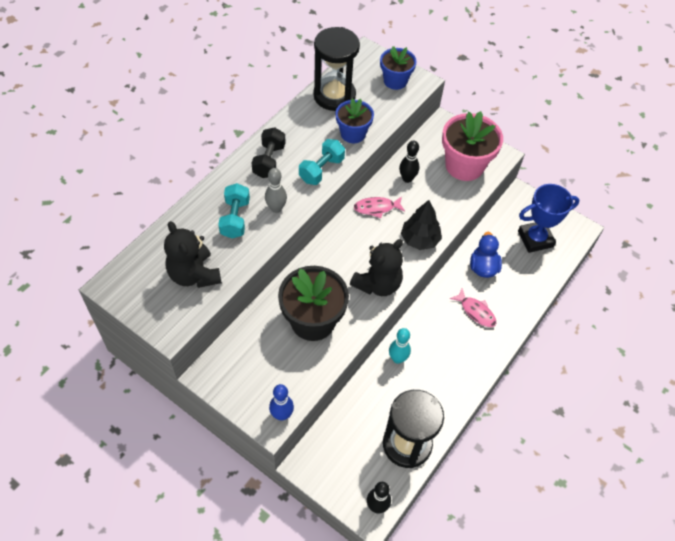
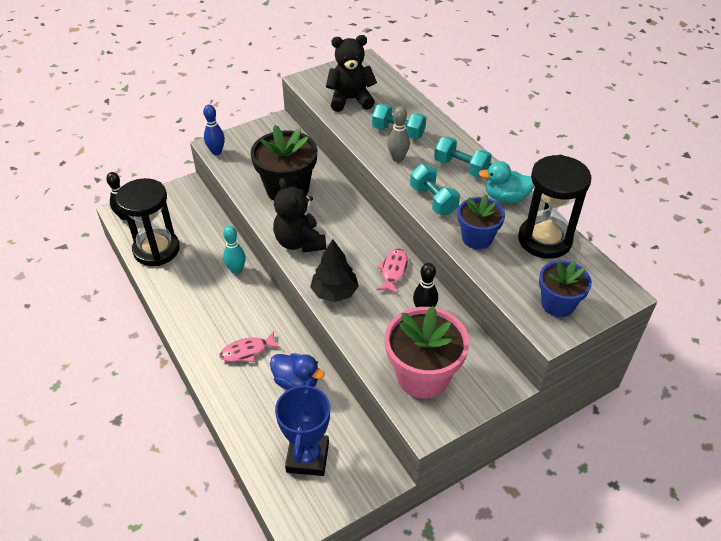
camera: 115 degrees right, 10 degrees down
(269, 161) = (461, 167): black dumbbell -> turquoise dumbbell
(296, 125) = (506, 197): none -> turquoise duck

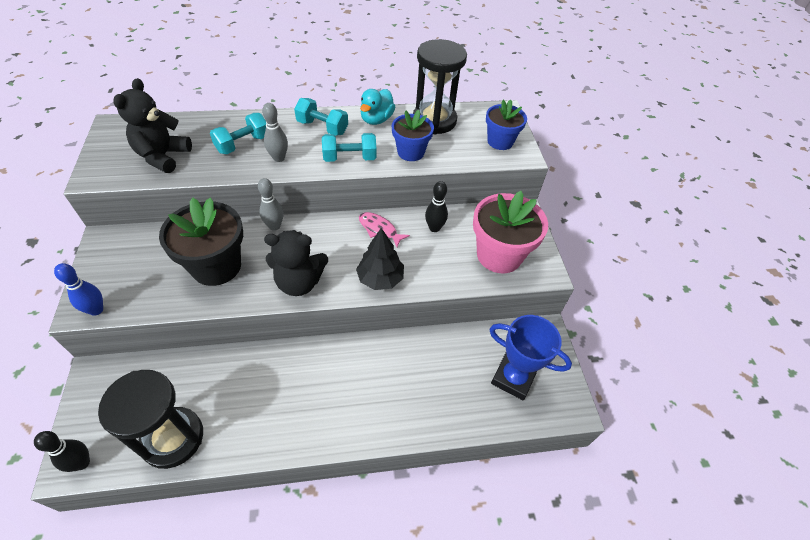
camera: 70 degrees left, 5 degrees up
(236, 270) = (263, 364): turquoise bowling pin -> none
(247, 351) = (376, 388): pink fish -> none
(296, 382) = (431, 358): blue duck -> none
(350, 202) = (274, 226): none -> grey bowling pin
(461, 167) = (322, 127): turquoise dumbbell -> turquoise dumbbell turned 60 degrees clockwise

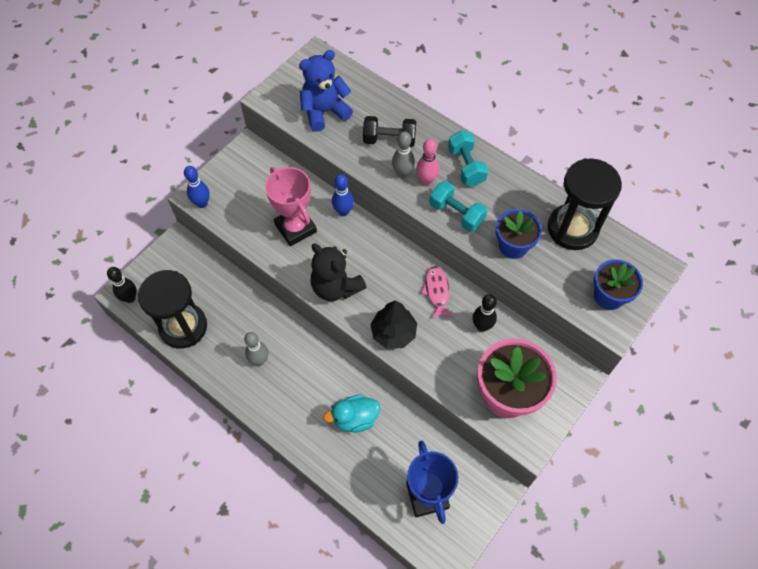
camera: 50 degrees right, 10 degrees up
(163, 156) = (324, 112): black teddy bear -> blue teddy bear
(216, 266) = (296, 228): black flower pot -> pink trophy
(243, 144) = (389, 140): turquoise dumbbell -> black dumbbell
(247, 228) = (343, 211): none -> blue bowling pin
(274, 226) = (363, 225): grey bowling pin -> grey bowling pin (259, 360)
(303, 152) = (426, 180): none -> pink bowling pin
(376, 119) = (520, 190): turquoise duck -> turquoise duck (355, 419)

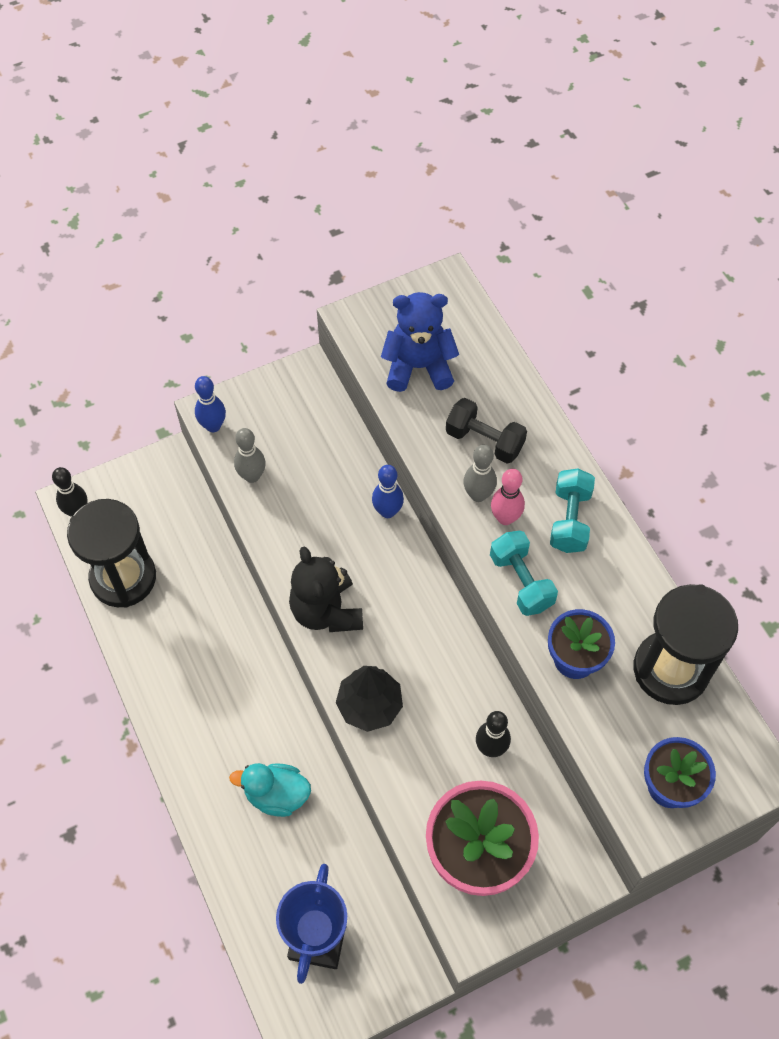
camera: 25 degrees right, 0 degrees up
(259, 360) = (195, 663): grey bowling pin -> grey bowling pin (252, 476)
(296, 228) = (315, 508): pink trophy -> none
(437, 291) = (455, 674): pink fish -> none

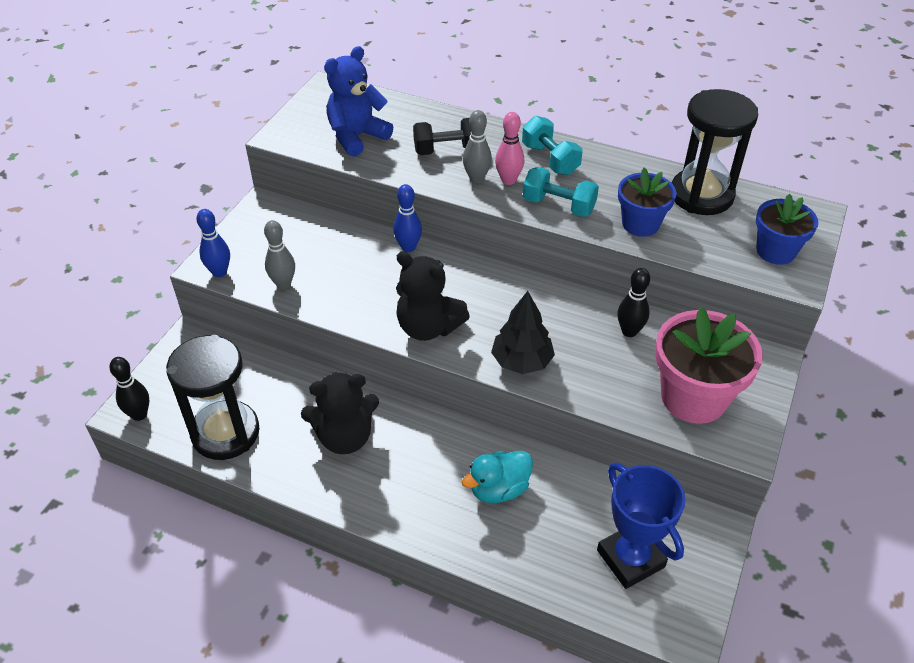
camera: 40 degrees left, 15 degrees down
(204, 652) = (345, 437): none -> black teddy bear

